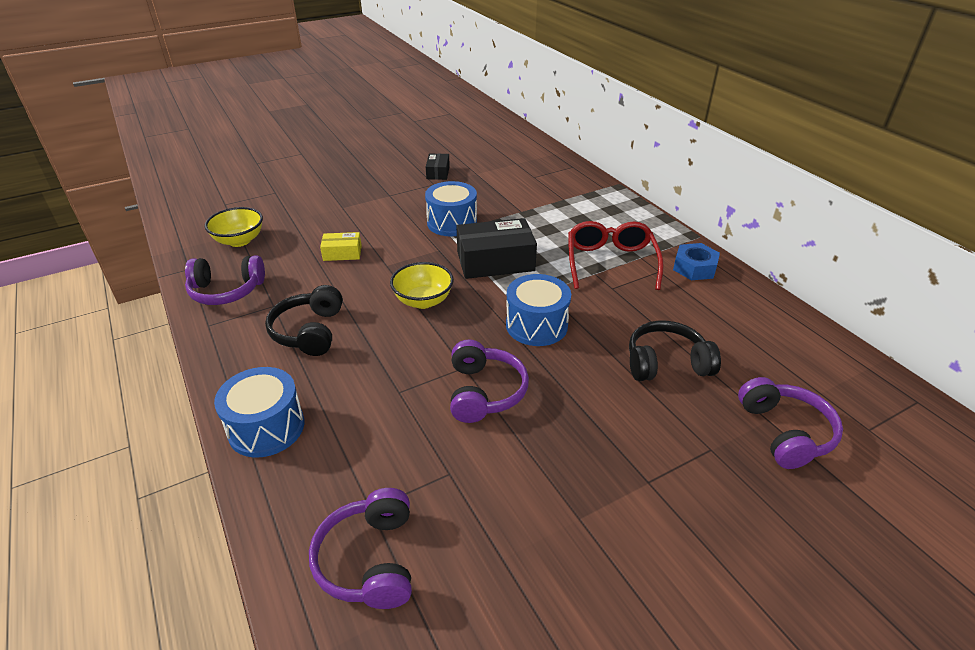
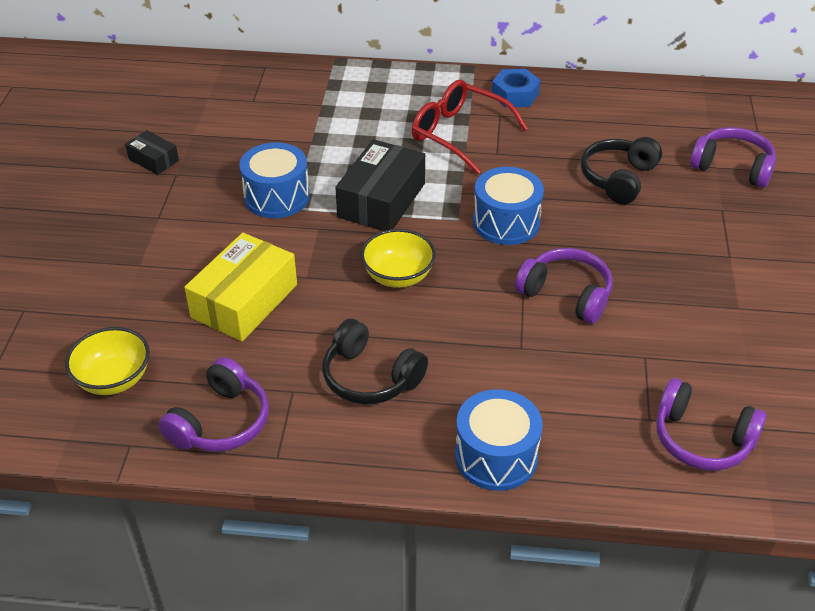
camera: 55 degrees left, 5 degrees up
(342, 253) = (244, 301): yellow box -> yellow box, size x1.92

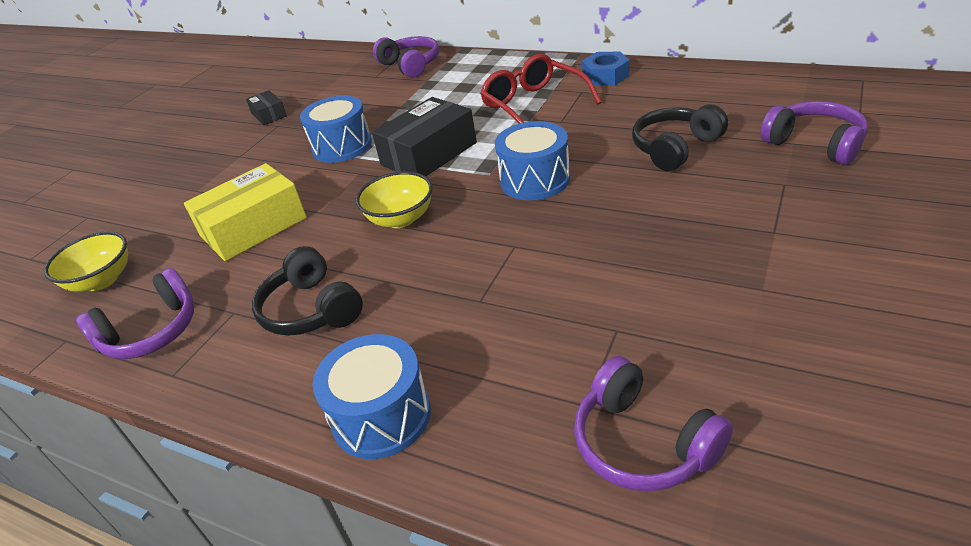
camera: 25 degrees right, 5 degrees down
(566, 294) = (559, 252): purple headphones -> purple headphones (410, 65)

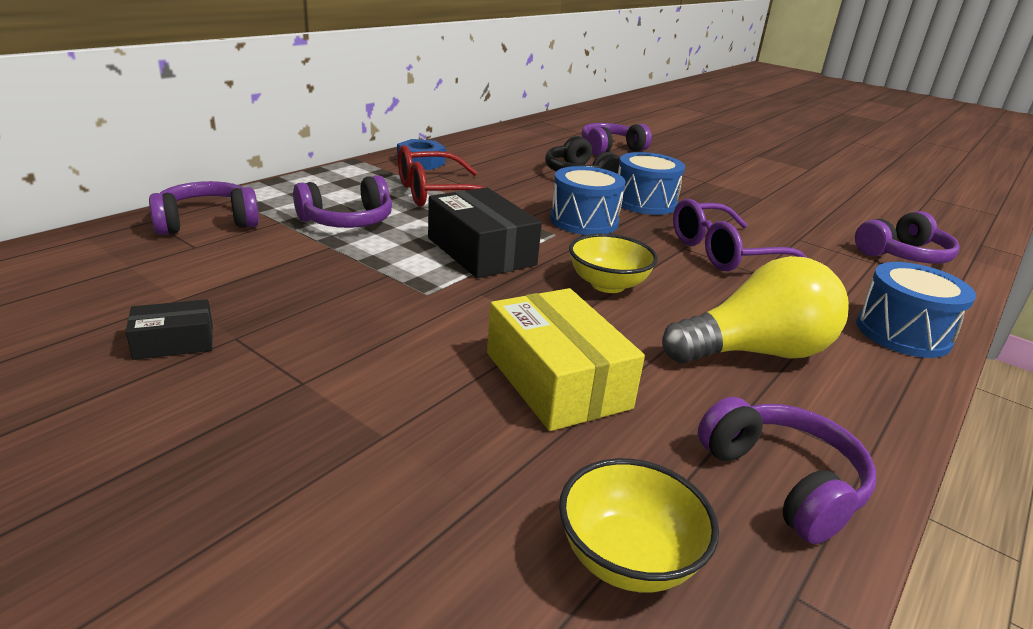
camera: 85 degrees left, 10 degrees down
(311, 309) = (755, 352): black headphones -> yellow light bulb
(342, 146) = (392, 295): blue drum -> blue drum (645, 202)
(446, 96) = (347, 221): none -> purple headphones
(519, 273) = (724, 253): none -> purple glasses

